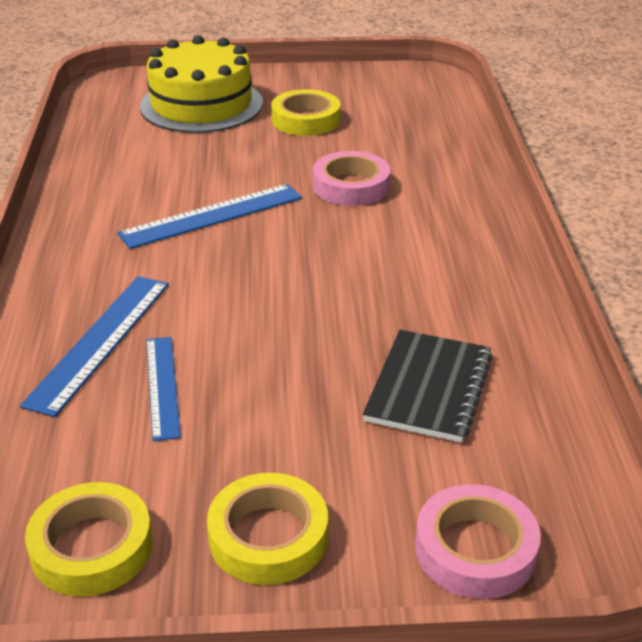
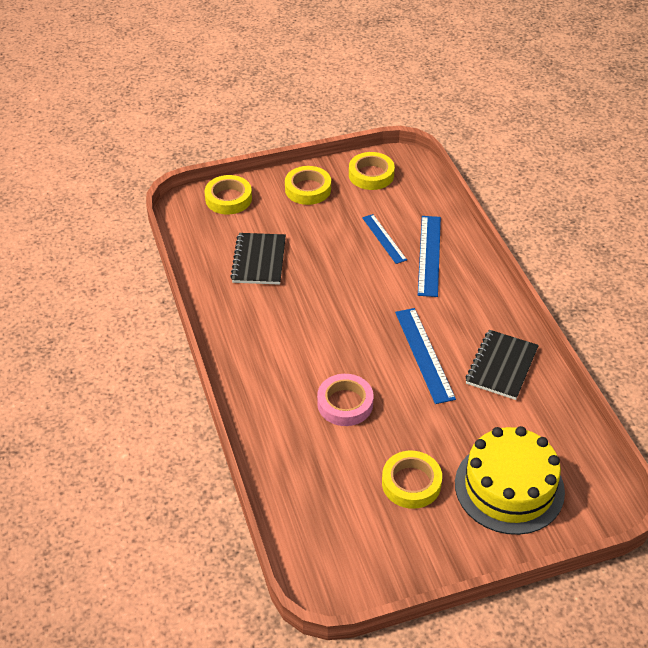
camera: 165 degrees right, 10 degrees up
(117, 190) = (501, 366): none -> black notebook
(212, 216) = (424, 354): blue ruler -> blue ruler turned 60 degrees counterclockwise
(475, 549) = (228, 199): pink tape -> yellow tape

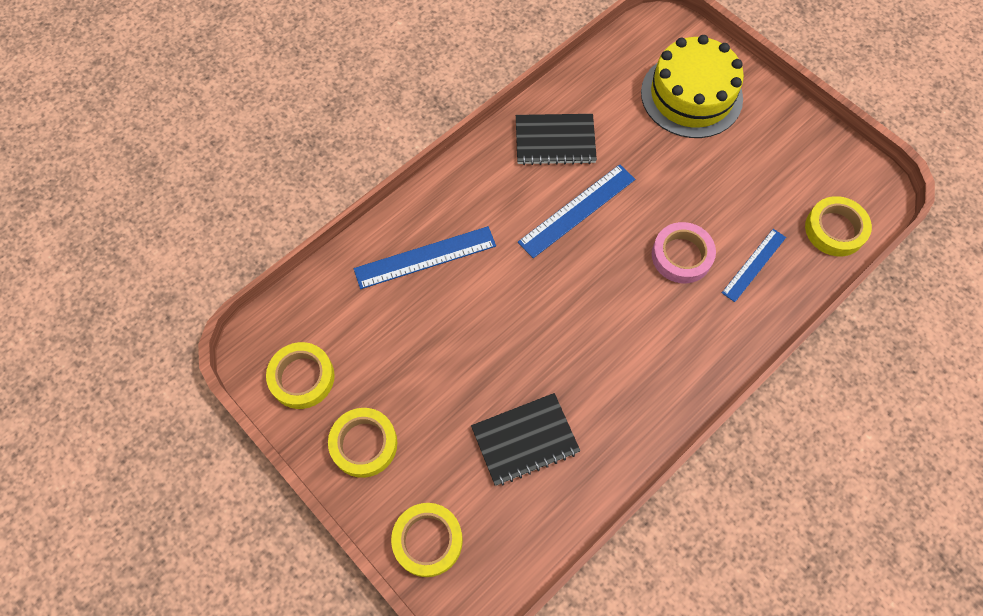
camera: 115 degrees left, 20 degrees up
(384, 238) = (419, 315): blue ruler -> blue ruler (754, 265)
(411, 483) = (735, 167): yellow tape -> yellow tape (835, 229)

